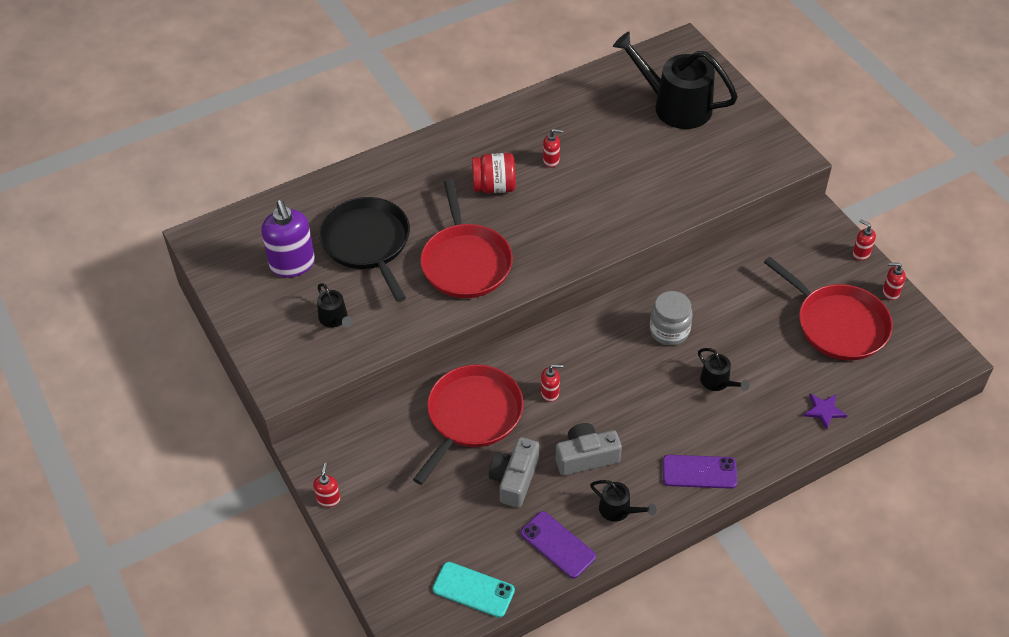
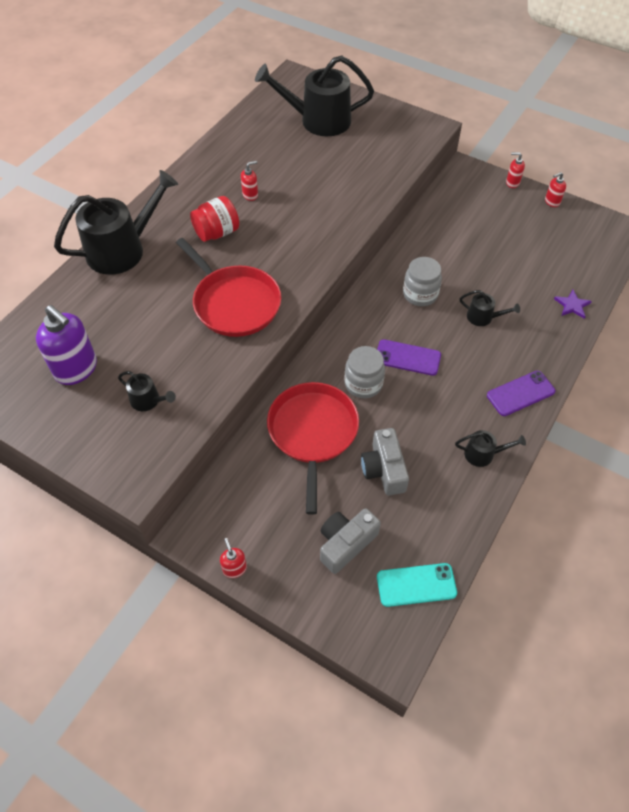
camera: 30 degrees left, 5 degrees up
(368, 243) = (136, 322): black pan -> none
(397, 169) = (122, 249): none -> black watering can
(550, 393) = (363, 384): red soap dispenser -> grey jar
(557, 545) = (457, 508): purple phone -> purple phone (407, 358)
(586, 457) = (428, 423): grey camera -> grey camera (345, 543)
(838, 324) = (534, 238): red pan -> none

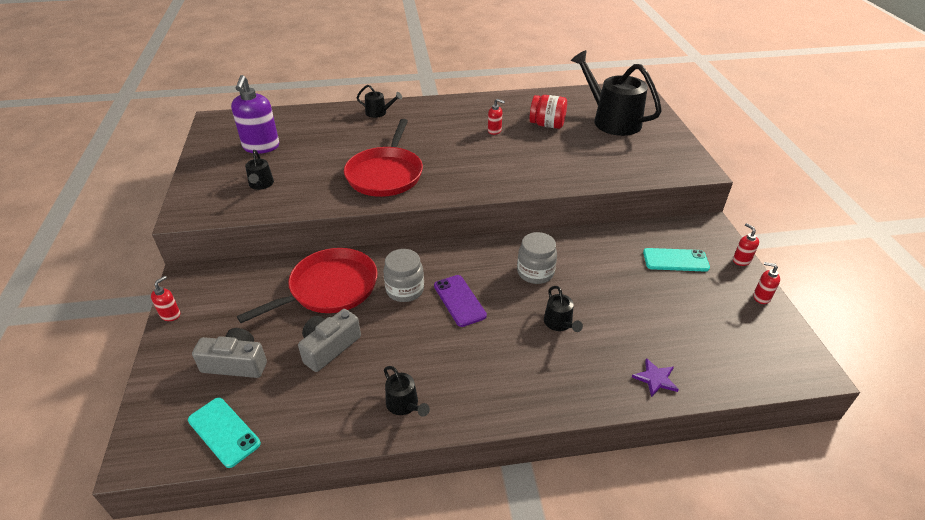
camera: 50 degrees right, 15 degrees down
(122, 249) = (378, 113): black watering can -> black watering can, size x0.45
(217, 232) = (441, 136): red jar -> red jar (547, 125)
(481, 213) = (675, 260): none -> turquoise phone
(520, 393) = (502, 395): purple phone -> none

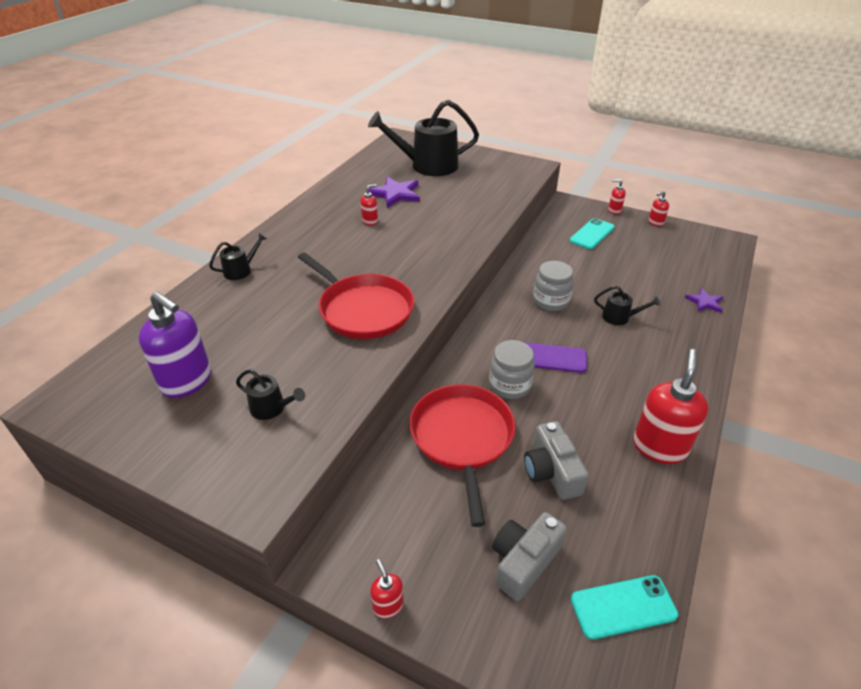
camera: 55 degrees left, 0 degrees up
(404, 404) = (659, 447): black watering can -> red soap dispenser
(547, 125) = (395, 194): red jar -> purple star

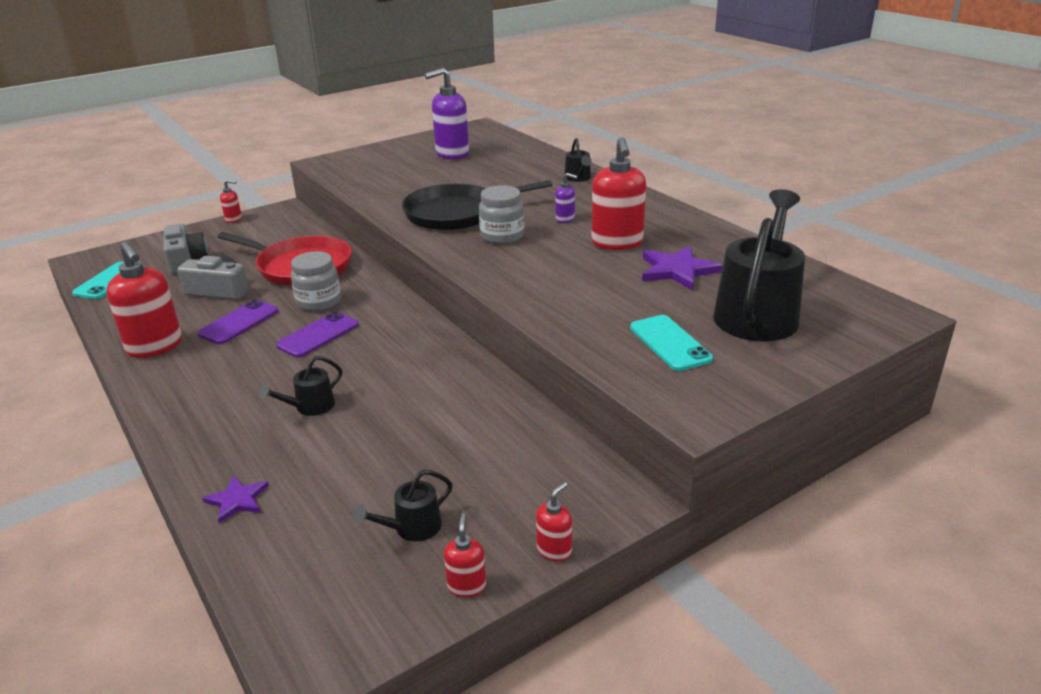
camera: 120 degrees right, 10 degrees down
(271, 408) = (389, 172): black watering can -> black watering can (412, 527)
(341, 252) = (565, 219): none -> purple soap dispenser
(363, 309) = (457, 213): red pan -> black pan
(370, 221) = (617, 243): red soap dispenser -> red soap dispenser, size x2.10
(550, 301) = (396, 369): grey jar -> grey jar (502, 236)
(580, 416) = (239, 322): none -> purple phone
(592, 234) = (503, 478): turquoise phone -> turquoise phone (670, 343)

